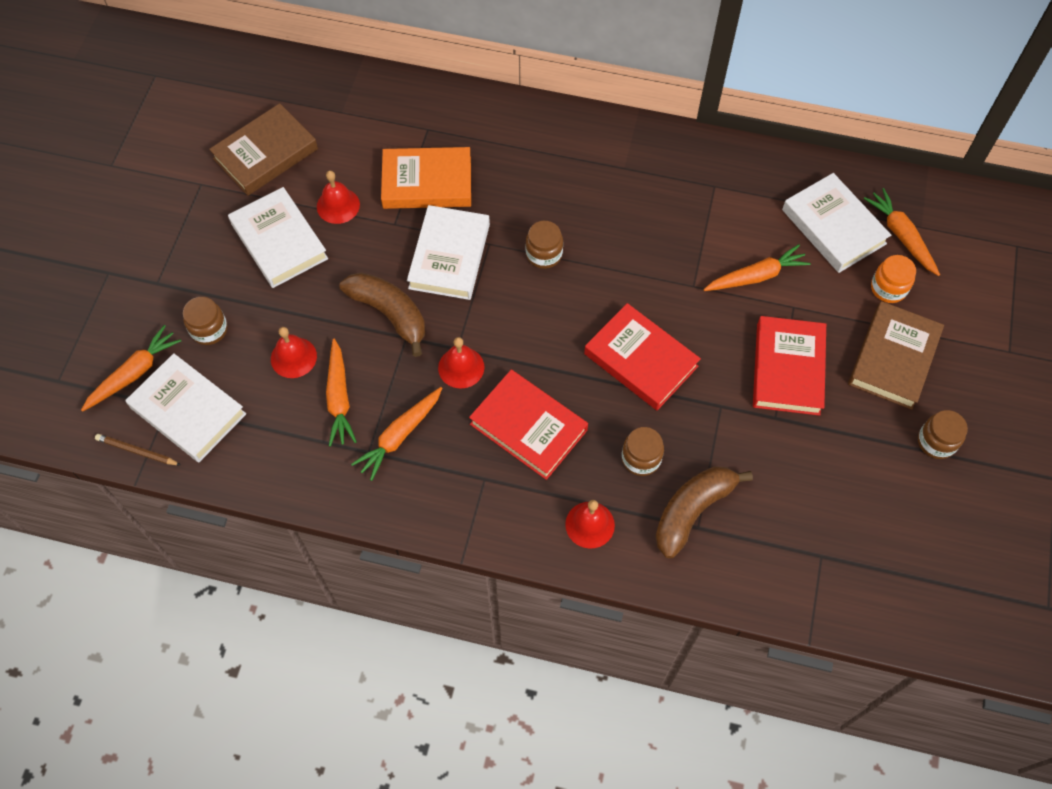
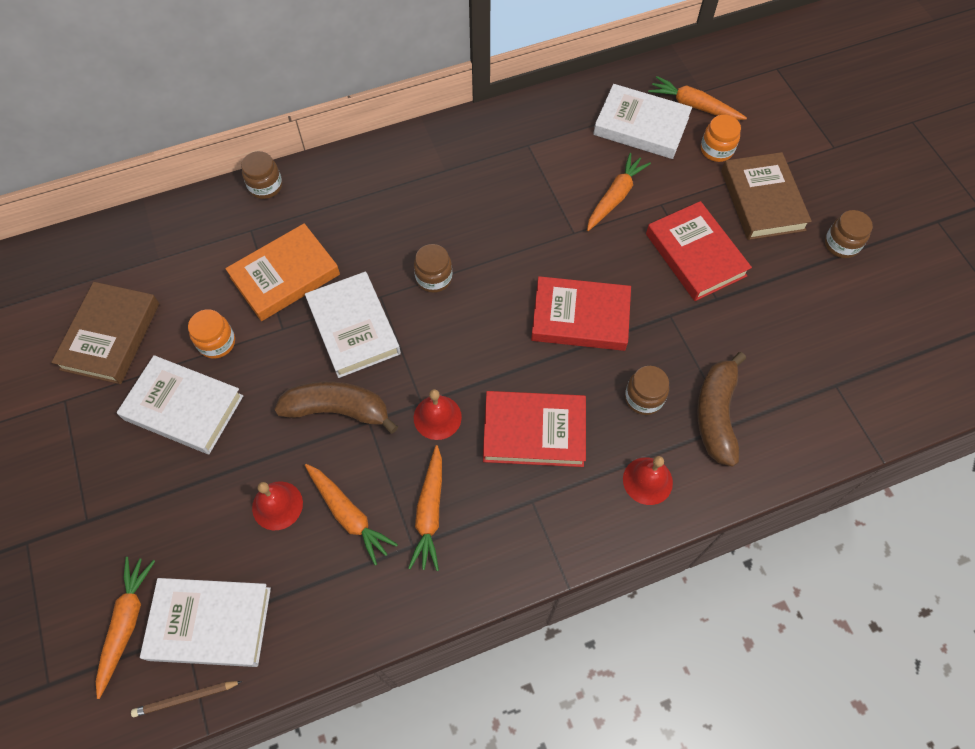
camera: 35 degrees left, 0 degrees up
(209, 329) = (174, 532): brown jar -> brown jar (265, 186)
(338, 205) = (217, 342): red bell -> orange jar

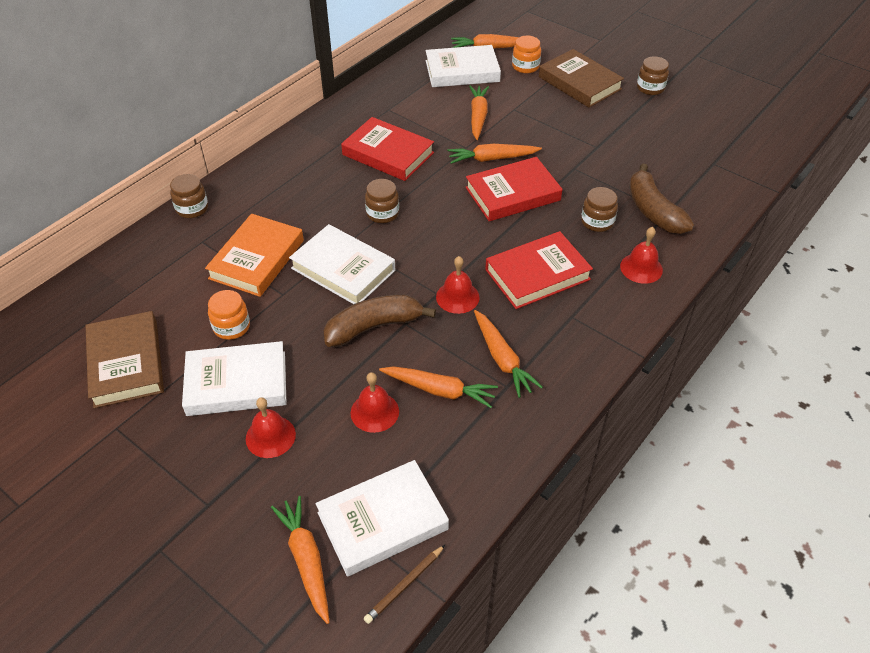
camera: 30 degrees left, 15 degrees down
(176, 480) = (270, 436): none -> red bell
(590, 261) = (492, 159): none -> orange carrot
(695, 255) = (561, 128): red book -> red book (388, 153)

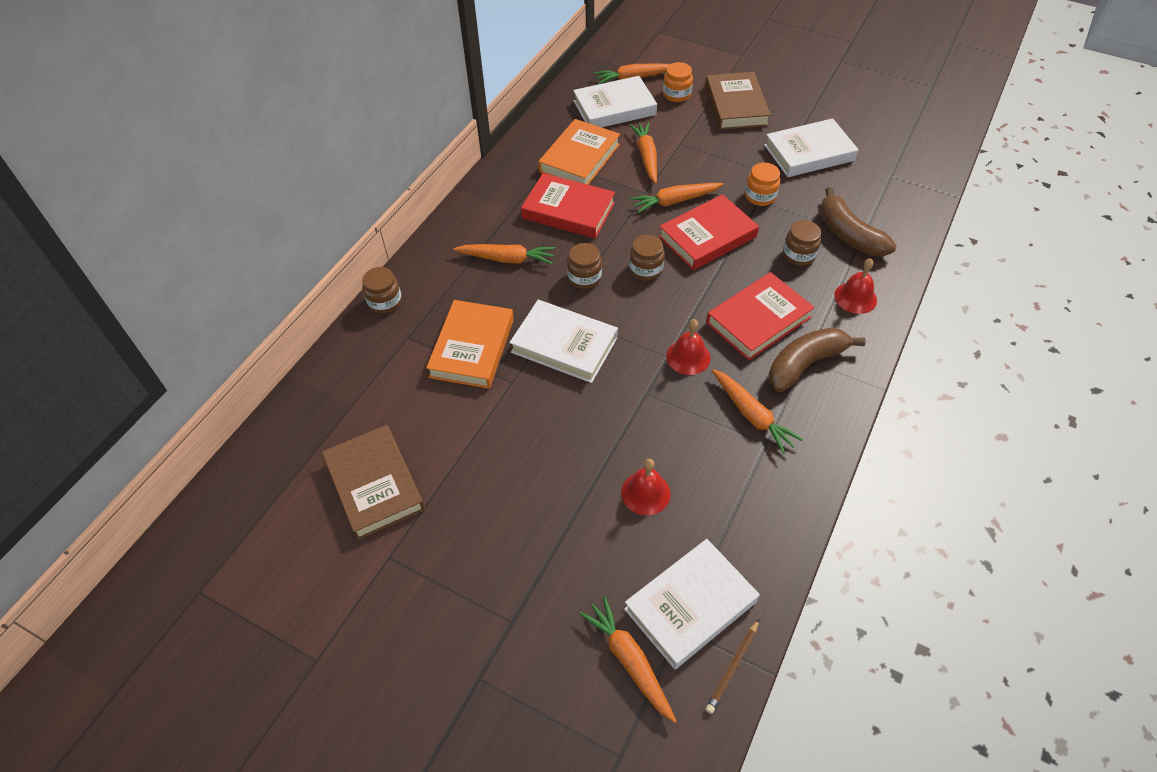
camera: 10 degrees left, 5 degrees up
(231, 327) = (471, 426): orange jar -> orange jar (760, 196)
(237, 383) = (497, 486): white book -> white book (809, 153)
(270, 436) = (550, 537): red bell -> none
(374, 327) = (615, 402): brown banana -> brown banana (805, 364)
(414, 110) = (580, 158): none -> orange book
(439, 390) = (702, 459): orange carrot -> orange carrot (507, 259)
(579, 83) = (736, 105): brown book -> brown book turned 45 degrees clockwise
(650, 88) = (806, 102): brown jar -> brown jar (646, 269)

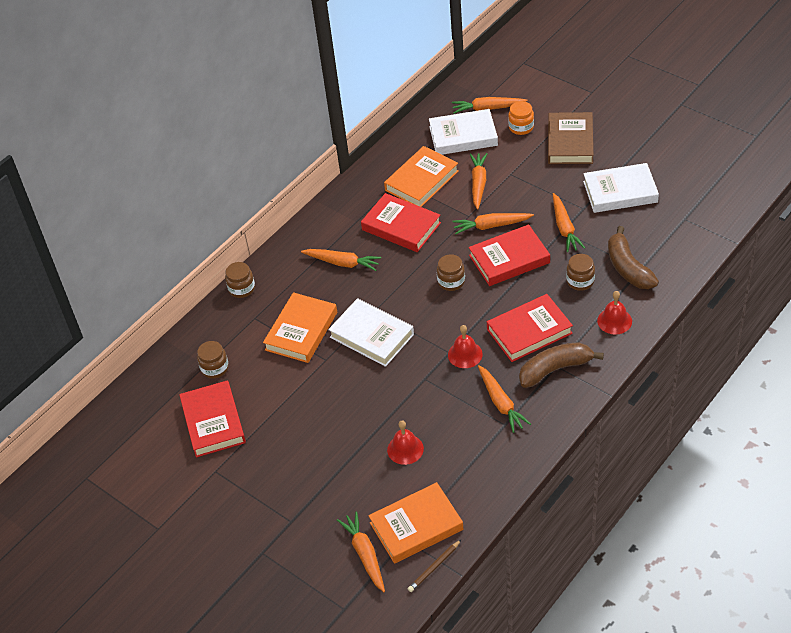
camera: 15 degrees right, 5 degrees down
(374, 485) = (213, 422): brown book -> red book
(584, 277) = (400, 284): brown jar -> brown jar (215, 368)
(690, 605) = (416, 526): white book -> orange book
(760, 196) = (564, 228): orange jar -> orange carrot

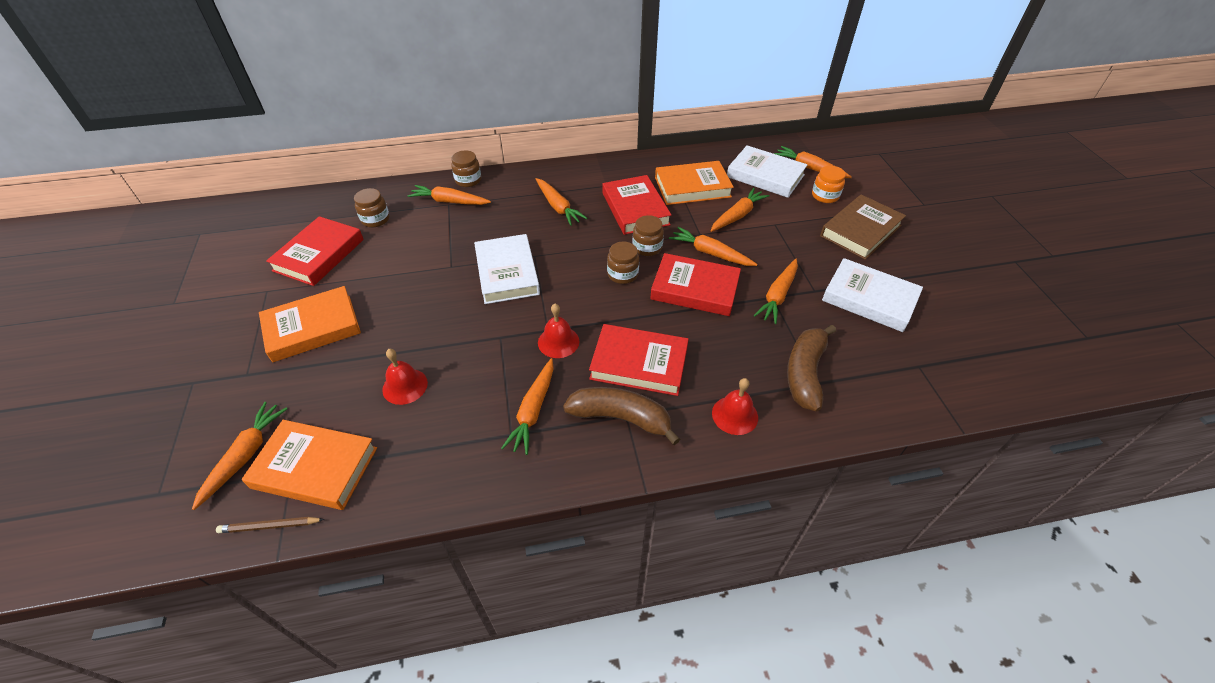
camera: 35 degrees right, 0 degrees up
(252, 315) = (449, 201): none -> orange carrot
(301, 331) = (464, 234): orange book -> orange book (312, 328)
(580, 281) = (741, 352): brown jar -> brown jar (647, 247)

